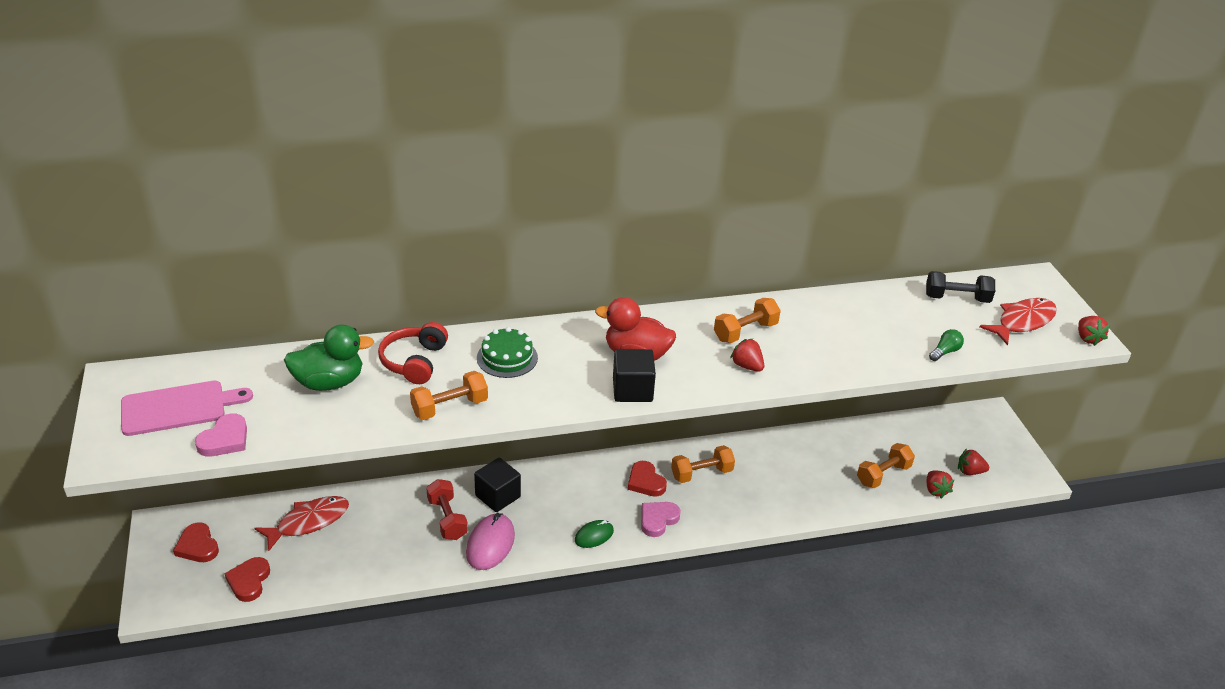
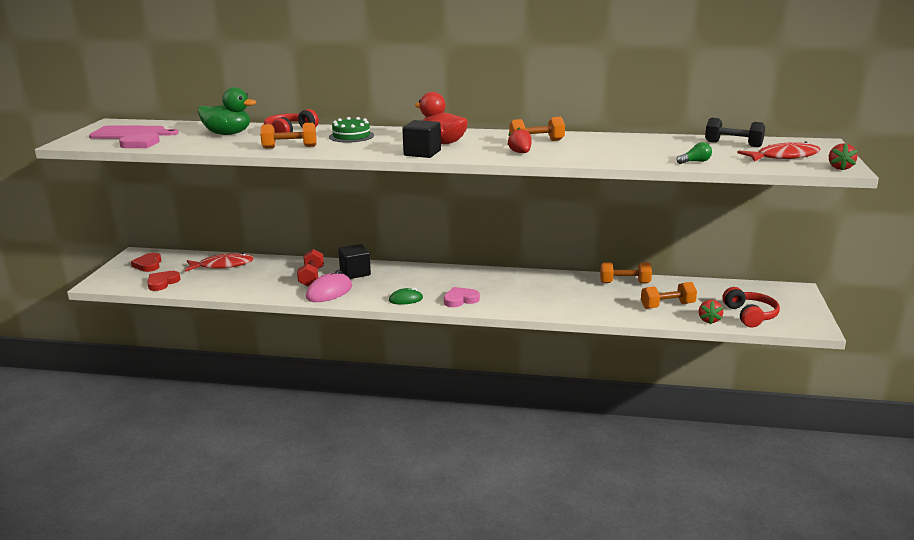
camera: 25 degrees right, 15 degrees down
(645, 482) = (467, 282): red heart -> none
(701, 473) = (514, 284): orange dumbbell -> orange dumbbell (624, 283)
(969, 471) = (750, 315): red strawberry -> red headphones

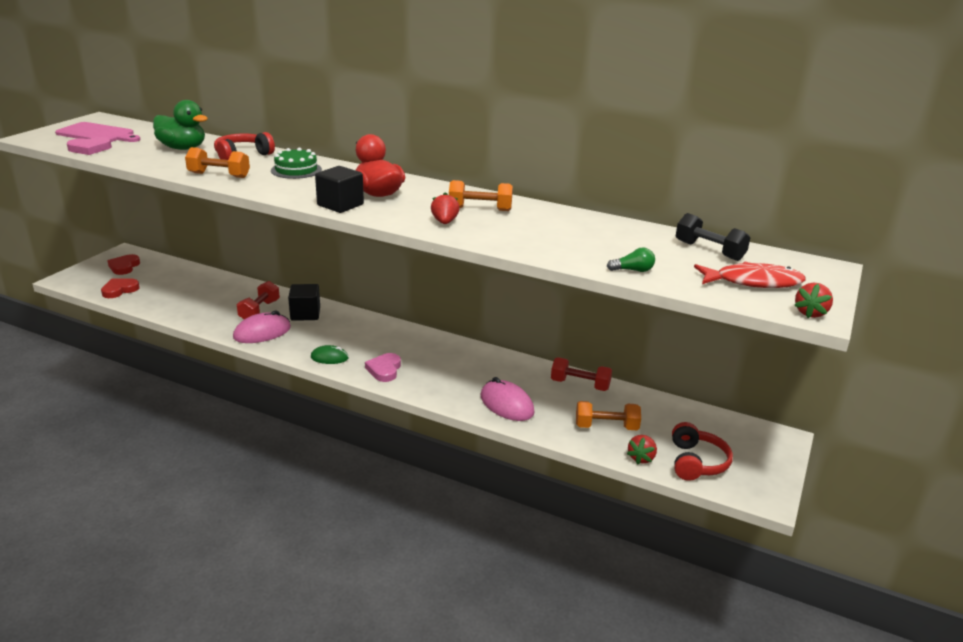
camera: 15 degrees right, 5 degrees up
(223, 265) = (189, 280): red fish -> none
(460, 300) = (384, 370): pink heart -> pink heart turned 75 degrees counterclockwise
(579, 305) = (506, 404): none -> pink mouse
(624, 283) = (580, 385): orange dumbbell -> red dumbbell

